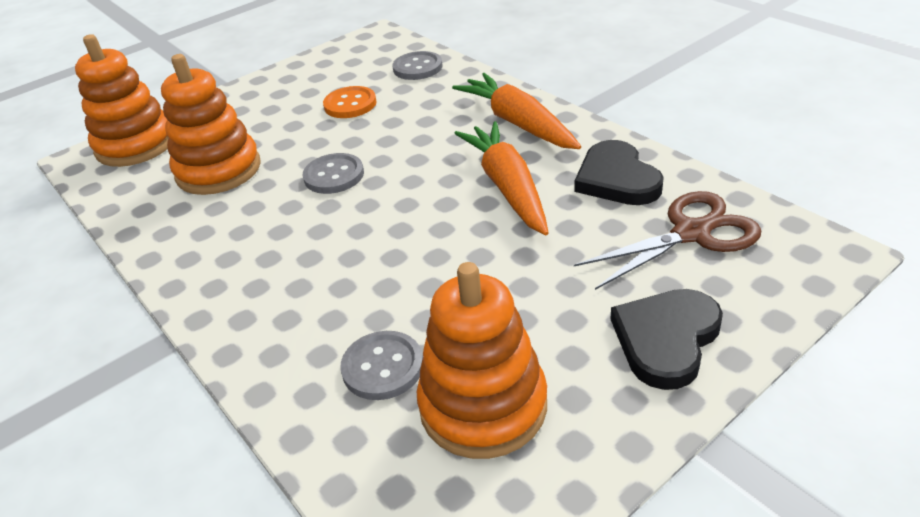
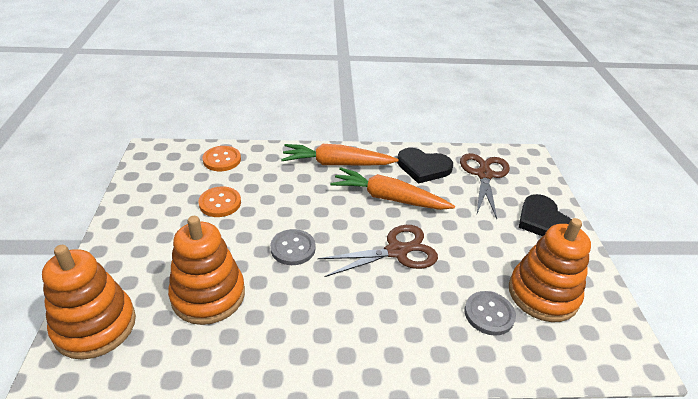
camera: 60 degrees left, 0 degrees up
(413, 240) = (396, 251): none -> brown scissors
(417, 68) = (222, 160): grey button -> orange button

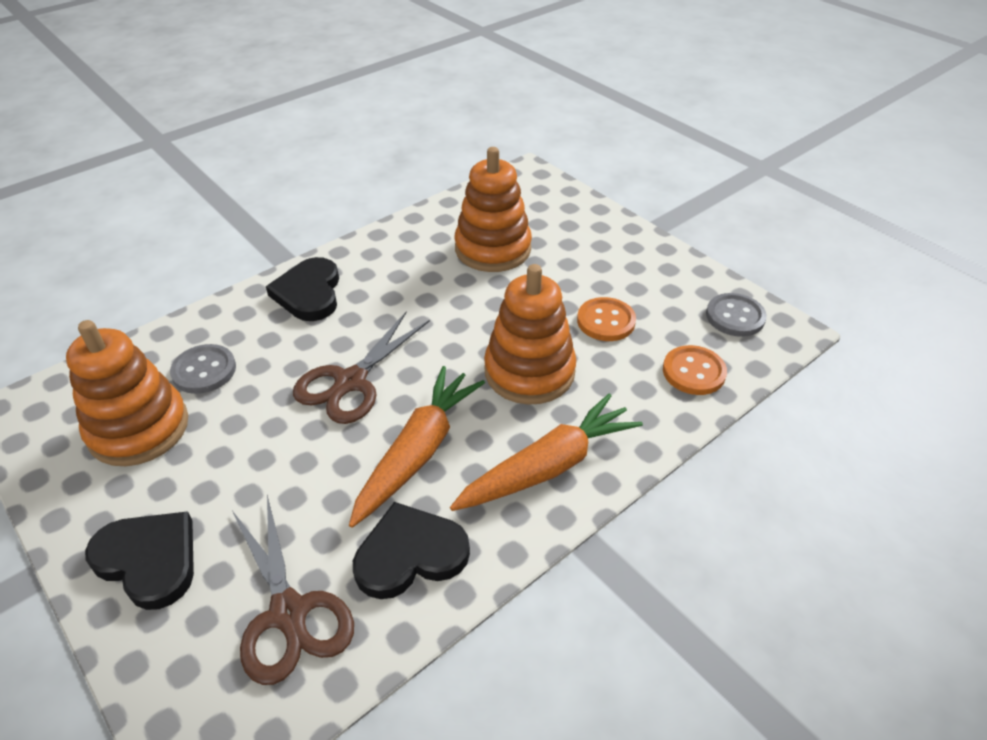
camera: 145 degrees right, 5 degrees up
(95, 326) = (544, 196): orange stacking toy -> orange stacking toy (529, 372)
(293, 248) = (468, 321): grey button -> grey button (735, 317)
(378, 341) = (309, 293): none -> black heart
(389, 198) = (418, 452): orange carrot -> orange carrot turned 45 degrees counterclockwise

